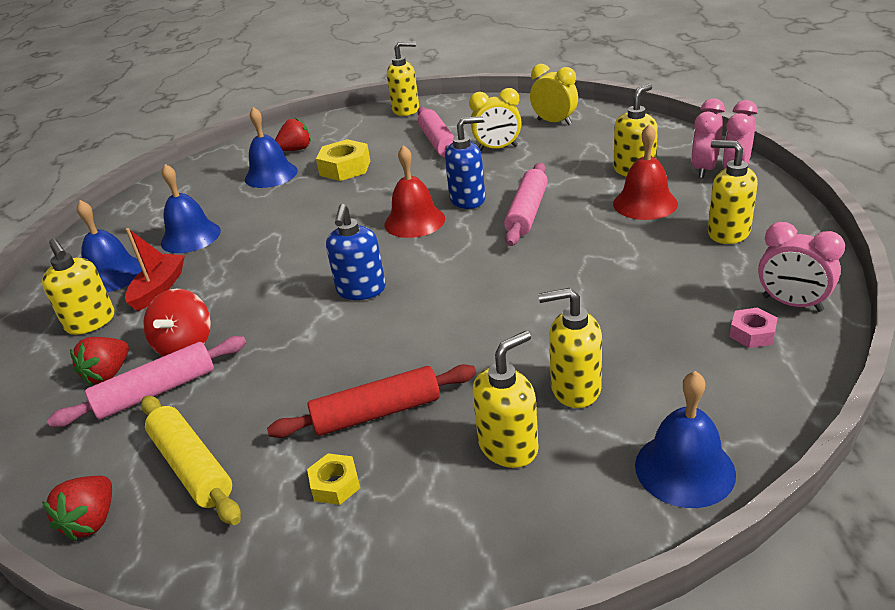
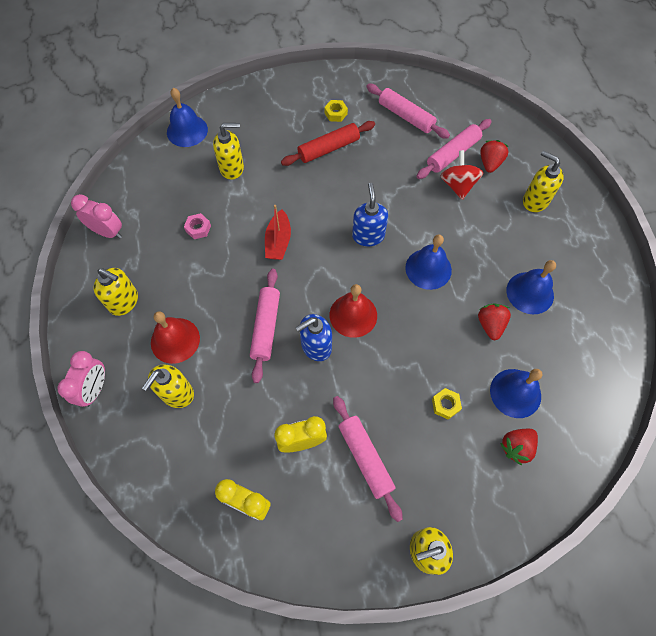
camera: 165 degrees right, 30 degrees up
(92, 521) = (434, 91): red strawberry -> red strawberry (490, 325)
(112, 275) = (559, 246): blue bell -> blue bell (428, 269)
(159, 289) = (512, 233): red boat -> red boat (278, 241)
(192, 467) = (406, 116): yellow rolling pin -> pink rolling pin
(345, 168) = (445, 405): yellow nut -> yellow nut, size x0.57
(509, 446) = (262, 135): yellow soap dispenser -> none
(704, 169) = (118, 394): pink clock -> none
(752, 333) = (136, 208): pink nut -> pink nut (198, 228)

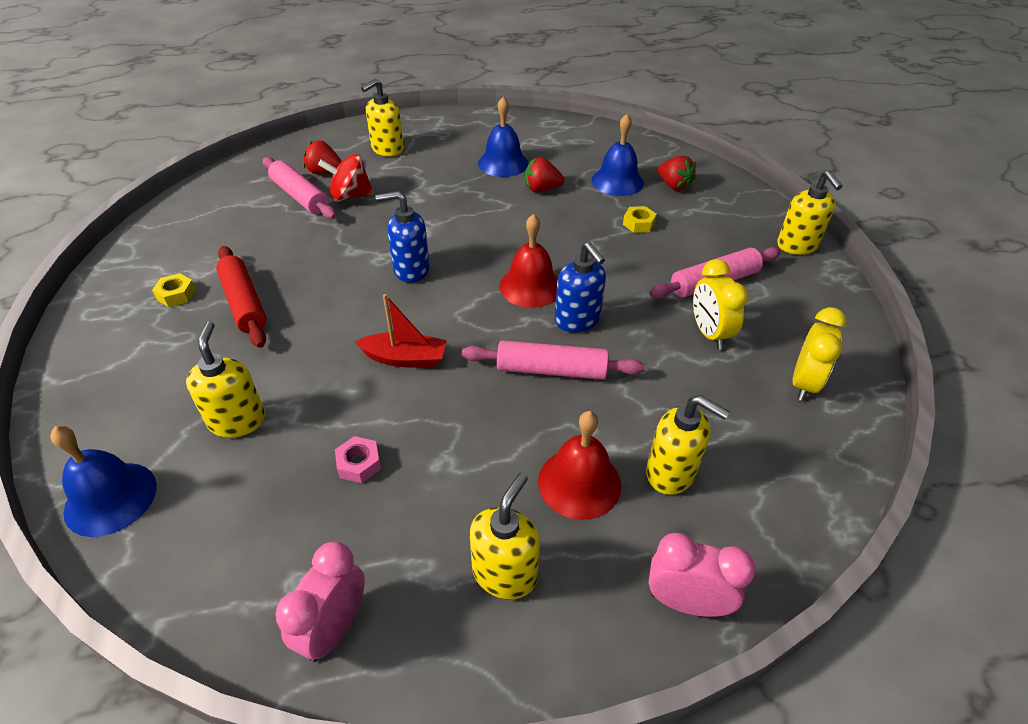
camera: 90 degrees left, 20 degrees down
(406, 116) = (218, 229): pink rolling pin -> none
(428, 269) = (467, 225): blue bell -> none

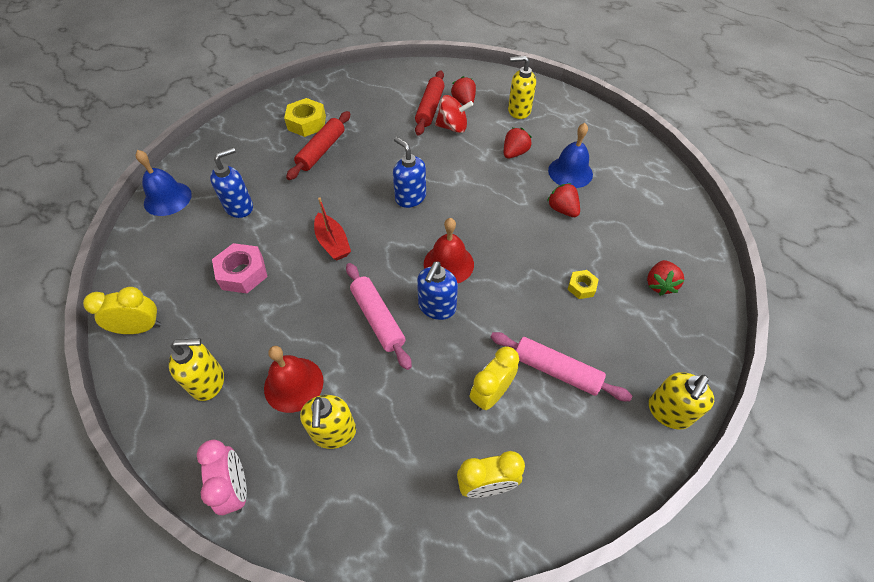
camera: 55 degrees right, 10 degrees up
(176, 295) = (307, 123): yellow nut -> yellow nut, size x1.76
(237, 420) = (239, 207): yellow soap dispenser -> blue soap dispenser
(300, 196) = (430, 108): pink rolling pin -> red rolling pin
(334, 628) = (141, 328): pink clock -> yellow clock
(350, 196) = (452, 127): red spinning top -> red spinning top turned 135 degrees clockwise
(359, 464) = (242, 273): pink nut -> pink nut, size x1.76
(439, 179) = (514, 153): none -> red strawberry
(617, 181) = (623, 246): blue bell -> none

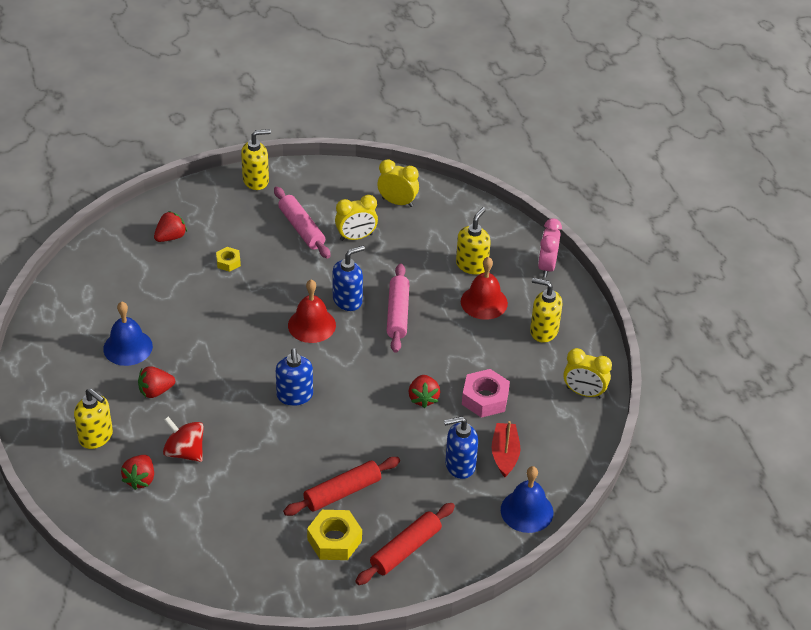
camera: 150 degrees left, 10 degrees down
(333, 243) = (394, 388): red boat -> red boat (505, 454)
(430, 108) = (185, 490): red rolling pin -> red rolling pin (405, 549)
(562, 209) = (175, 320): red strawberry -> red strawberry (423, 398)

